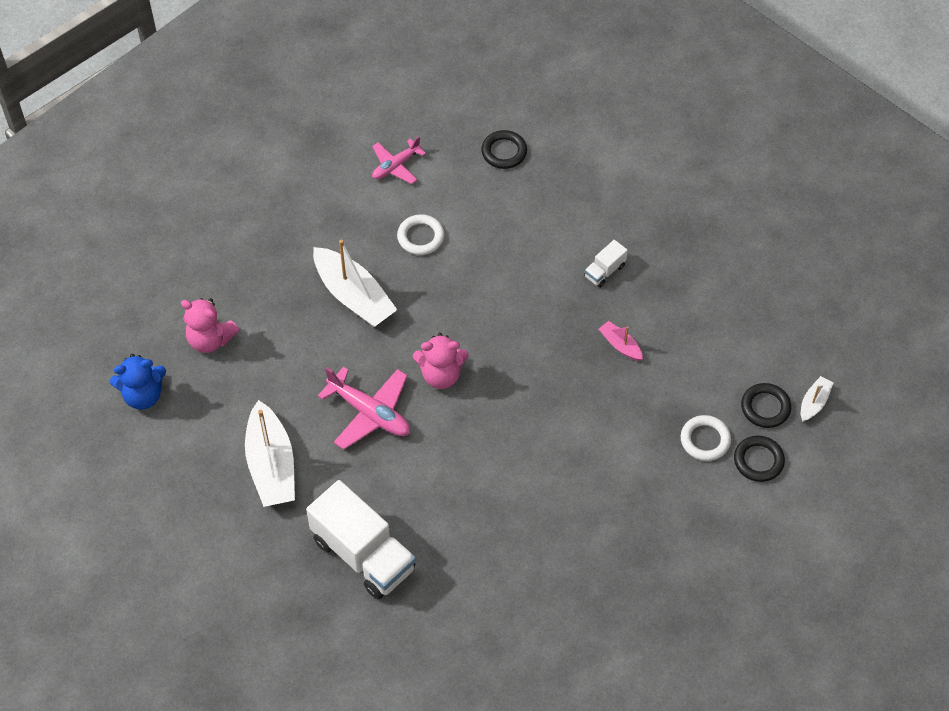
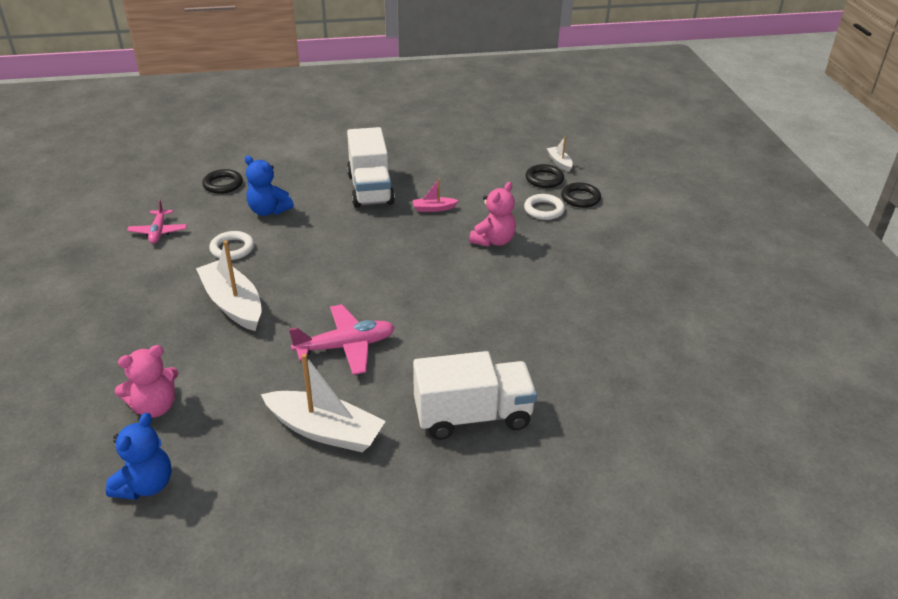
camera: 55 degrees left, 20 degrees down
(354, 296) = (233, 304): white boat -> white boat turned 120 degrees counterclockwise
(441, 375) = (358, 294): pink teddy bear -> pink teddy bear (493, 241)
(496, 219) = (268, 211): none -> blue teddy bear
(604, 271) = (370, 189): white truck -> white truck, size x2.25

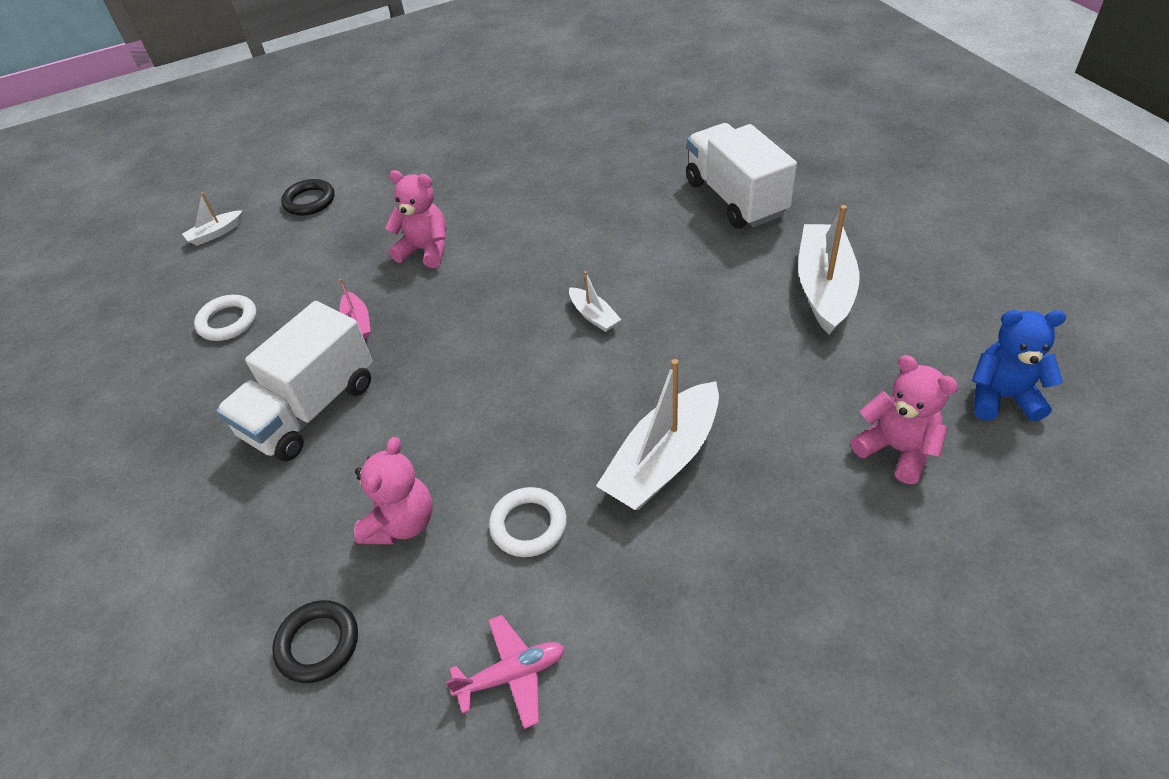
camera: 100 degrees left, 10 degrees up
(268, 211) = (401, 523): blue teddy bear -> pink teddy bear
(346, 346) = (688, 315): pink plane -> none
(370, 189) = (311, 409): white truck -> white truck turned 150 degrees clockwise
(375, 302) = (594, 316): none -> white boat
(544, 179) = (263, 238): black ring -> none
(544, 210) = (343, 224): white ring -> white ring (228, 321)

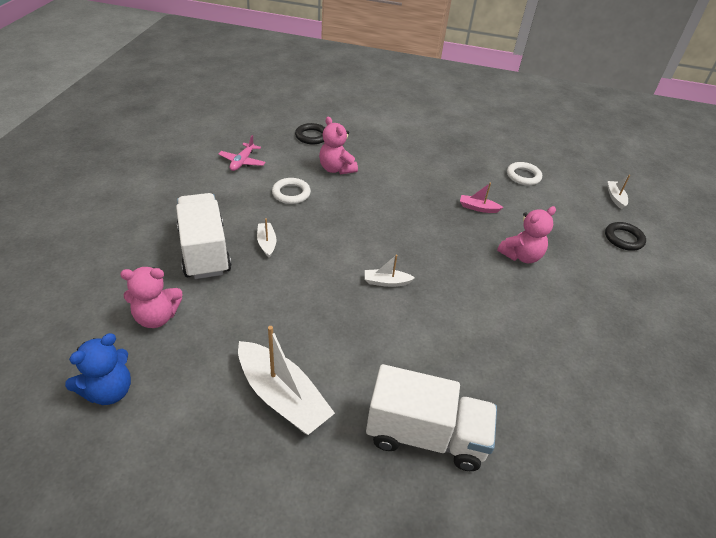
camera: 120 degrees right, 5 degrees down
(311, 409) = (430, 174): white truck -> white truck (204, 251)
(663, 460) = (266, 243): white boat -> white boat, size x0.48

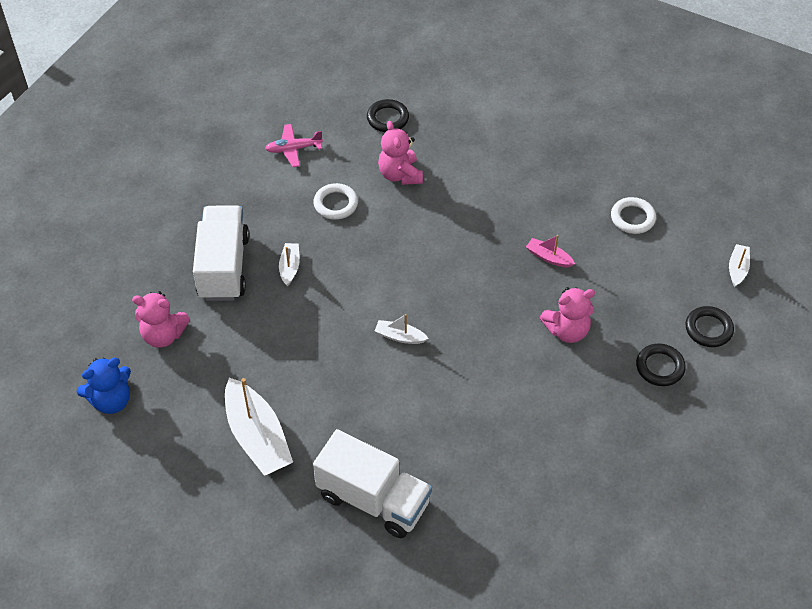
camera: 20 degrees right, 10 degrees up
(242, 162) = (293, 149): pink plane -> pink plane turned 45 degrees clockwise
(607, 271) = (660, 367): none -> black ring

